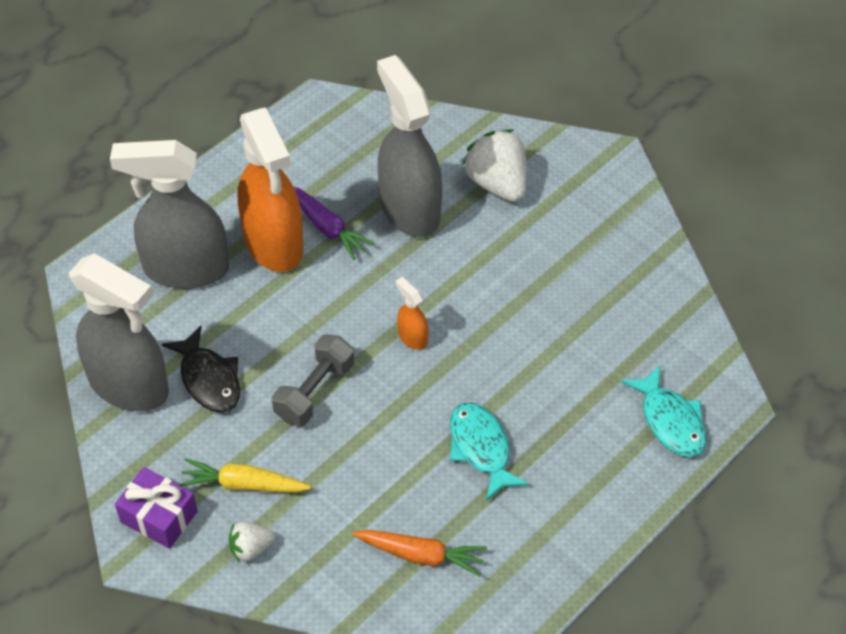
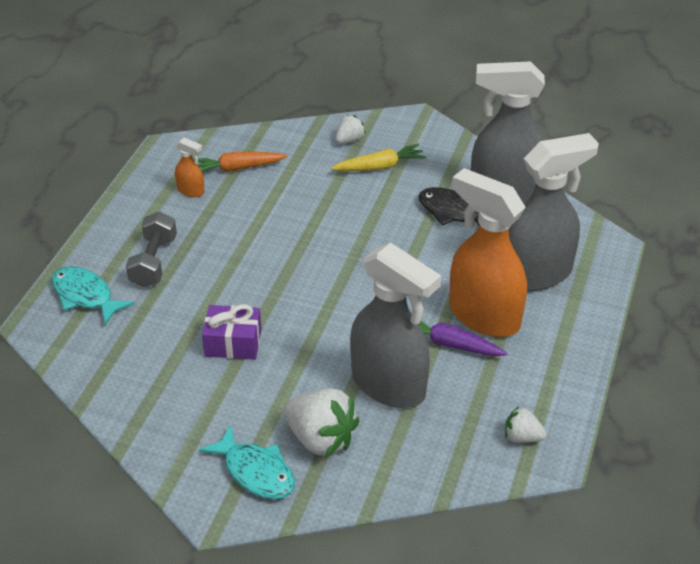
camera: 155 degrees right, 10 degrees down
(159, 516) = (420, 137): purple gift -> purple gift (233, 343)
(314, 391) = (371, 229): grey dumbbell -> grey dumbbell (154, 262)
(327, 126) = (522, 437): none -> white strawberry
(412, 337) = (321, 287): orange spray bottle -> orange spray bottle (191, 191)
(481, 448) = (226, 234): turquoise fish -> turquoise fish (255, 472)

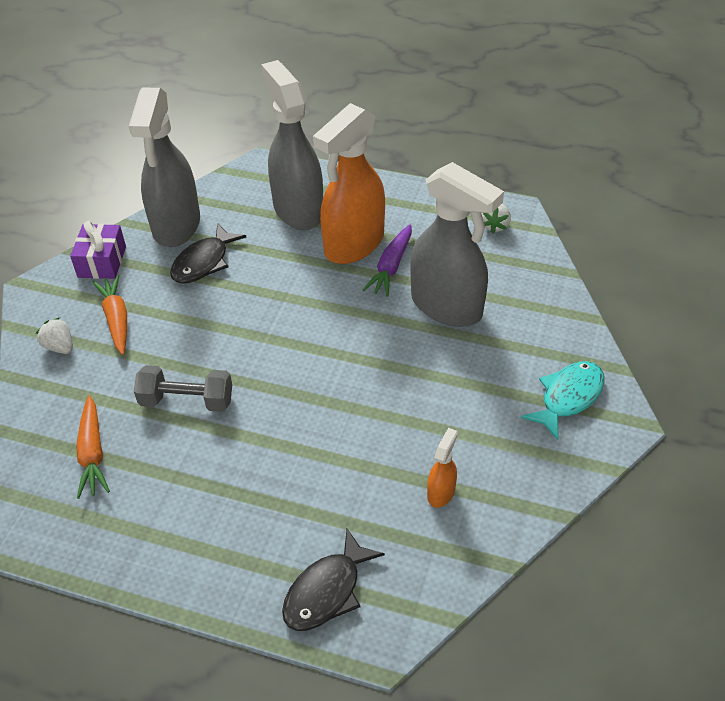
camera: 90 degrees left, 5 degrees up
(85, 296) = (327, 591): turquoise fish -> black fish
(154, 262) = (266, 523): grey dumbbell -> grey dumbbell (187, 401)
(191, 191) = (130, 499): orange spray bottle -> orange spray bottle (441, 492)
(233, 343) = (400, 430): purple gift -> purple gift (102, 262)
(321, 439) = (519, 352): white strawberry -> none
(380, 167) = (116, 319): yellow carrot -> orange carrot
(389, 385) = (447, 306): grey spray bottle -> grey spray bottle turned 90 degrees clockwise

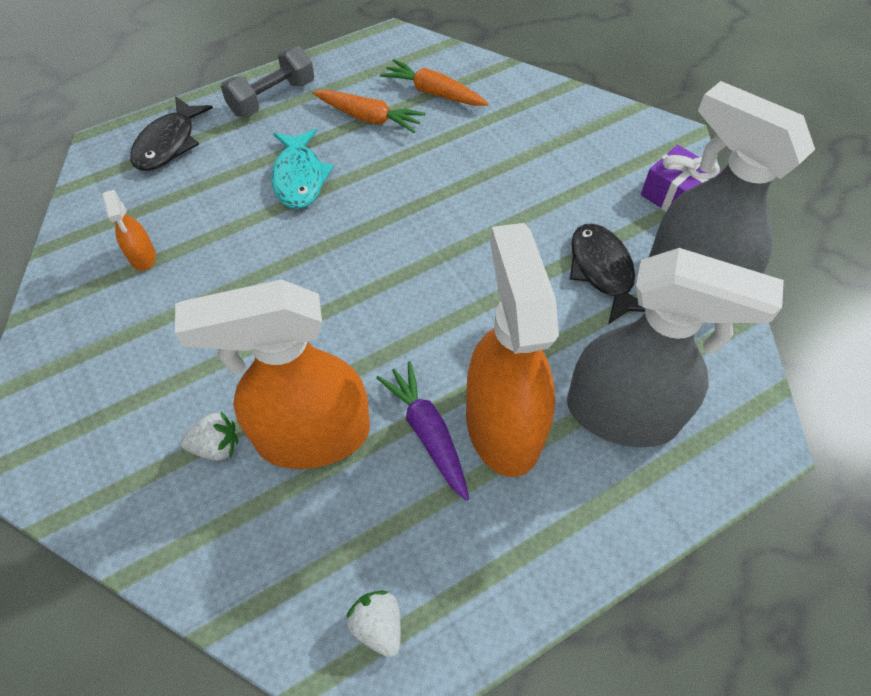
camera: 130 degrees right, 10 degrees up
(60, 347) = (576, 122): white strawberry -> white strawberry (216, 446)
(116, 319) = (577, 170): orange carrot -> orange carrot (369, 118)
(187, 401) = (425, 164): grey dumbbell -> grey dumbbell (272, 98)
(327, 591) = (169, 143): black fish -> black fish turned 150 degrees counterclockwise
(447, 306) = (312, 436): grey spray bottle -> orange spray bottle
(568, 397) = (85, 436): turquoise fish -> turquoise fish (299, 177)

